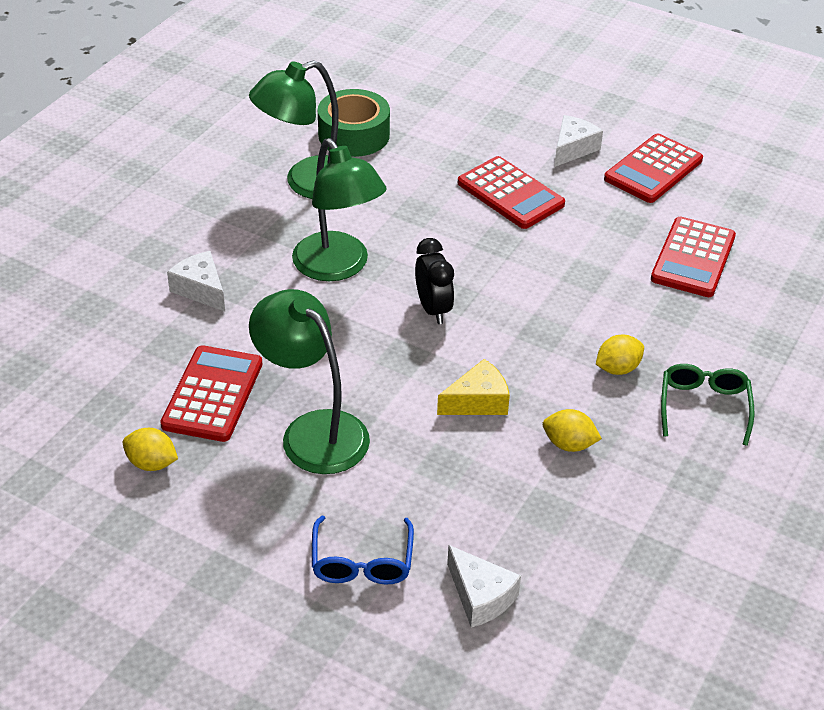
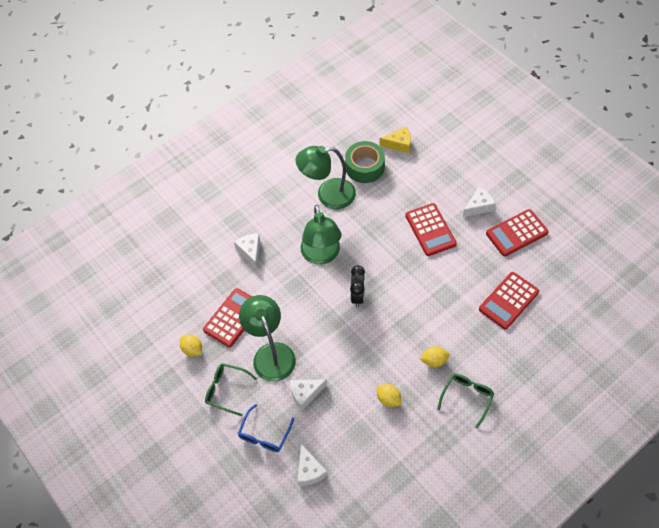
camera: 25 degrees right, 15 degrees up
(250, 510) = (226, 390): none -> green glasses
(410, 476) = (305, 394): none -> white cheese
(477, 401) = (355, 360): yellow cheese -> yellow cheese (399, 144)

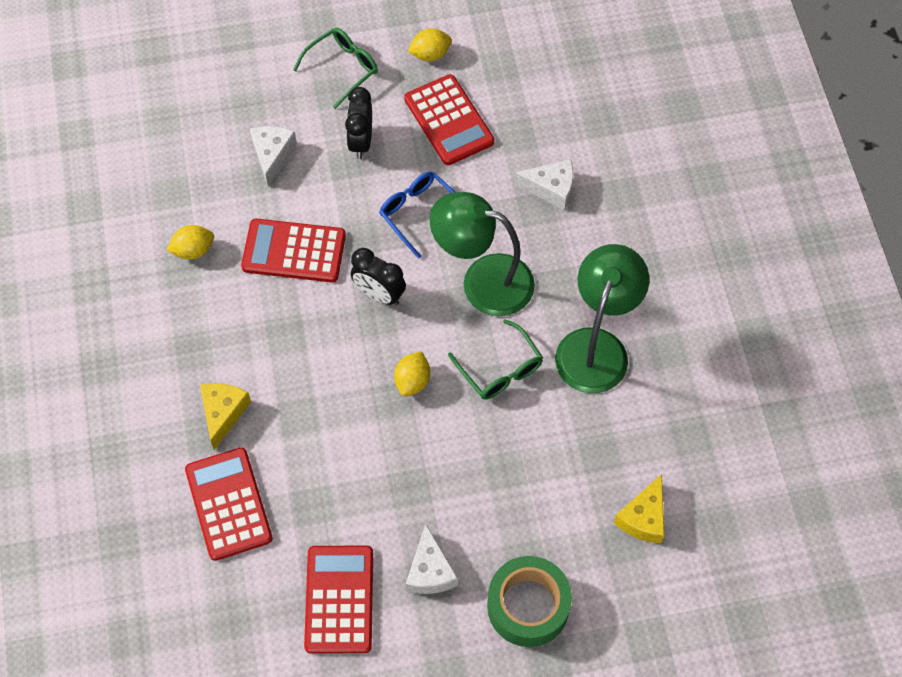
camera: 115 degrees right, 5 degrees up
(264, 434) = (250, 85): blue glasses -> blue glasses (419, 213)
(271, 353) = (361, 142): green lamp -> black clock
(309, 471) = (166, 113): white cheese -> none
(365, 167) = (623, 433): green tape -> green tape (528, 606)
(430, 230) = (431, 465): red calculator -> red calculator (294, 251)
(434, 361) = (207, 339): yellow lemon -> yellow lemon (412, 381)
(467, 329) = (223, 413): none -> yellow cheese
(467, 397) = (124, 350): green glasses -> green glasses (500, 369)

